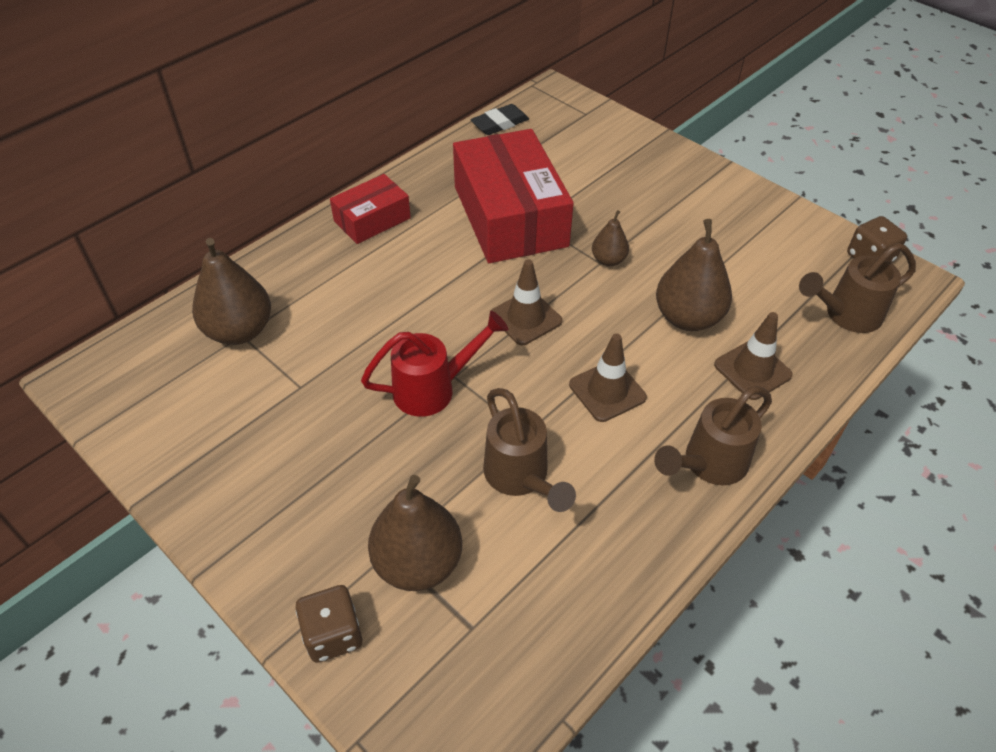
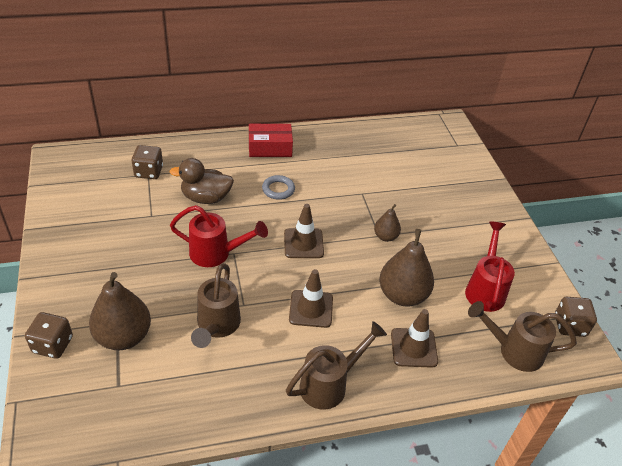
camera: 30 degrees right, 5 degrees down
(239, 331) = (149, 172): brown pear -> brown dice
(351, 325) = (206, 198): none -> brown duck
(433, 267) = (278, 189): none -> grey ring
(500, 123) = (396, 127): black eraser -> none
(510, 216) = (350, 183): red box -> none
(708, 464) = (330, 384): brown watering can -> brown watering can turned 150 degrees clockwise
(760, 263) = (485, 289): none -> red watering can

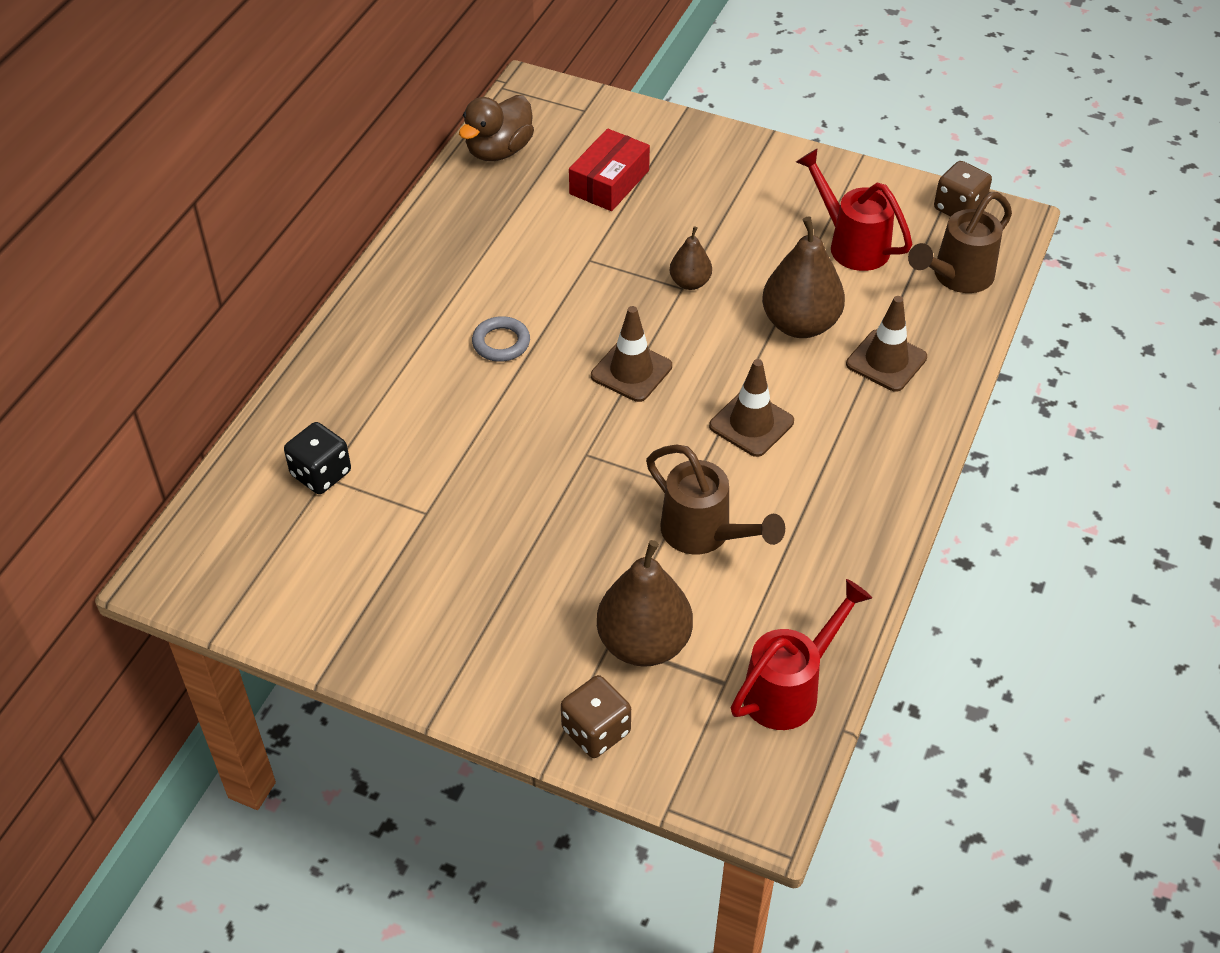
camera: 50 degrees left, 5 degrees up
(149, 172) = (321, 473): brown dice -> black dice
(206, 198) = (444, 432): brown duck -> brown duck (499, 151)
(216, 254) = (572, 473): red watering can -> red watering can (790, 688)
(270, 147) = (400, 305): red box -> red box (609, 182)
(330, 384) = (880, 467): brown watering can -> none

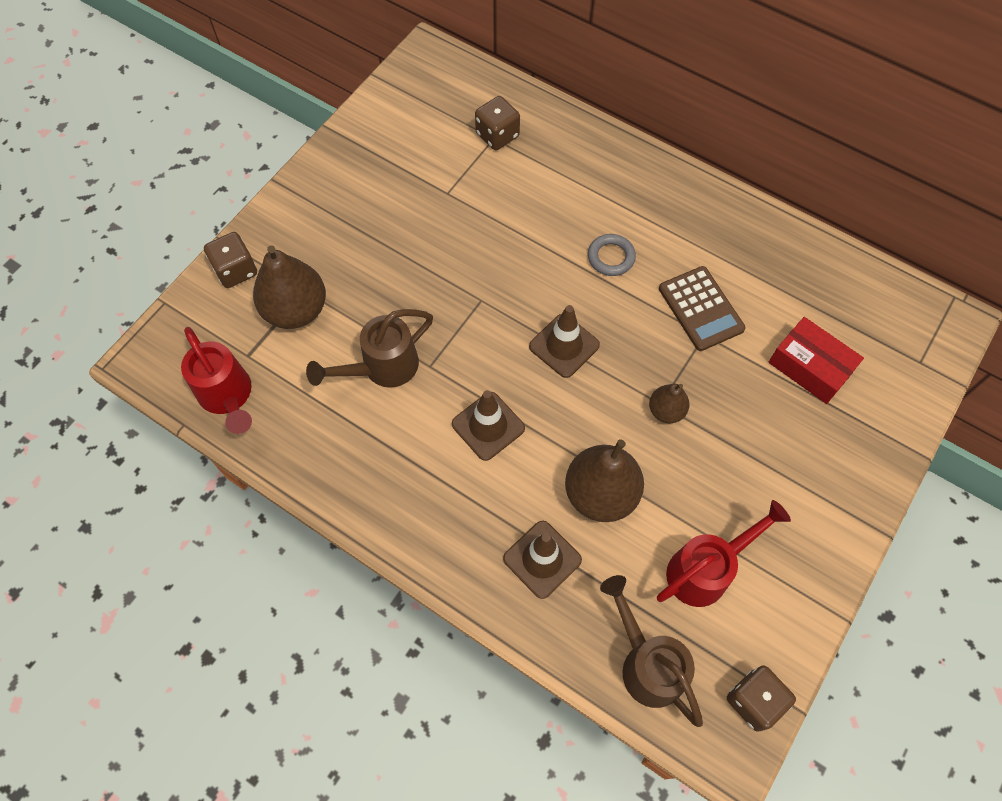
camera: 100 degrees right, 15 degrees up
(321, 473) = (497, 135): black dice -> brown dice
(499, 151) = (858, 283): brown duck -> none
(556, 264) = (700, 309): none -> brown calculator

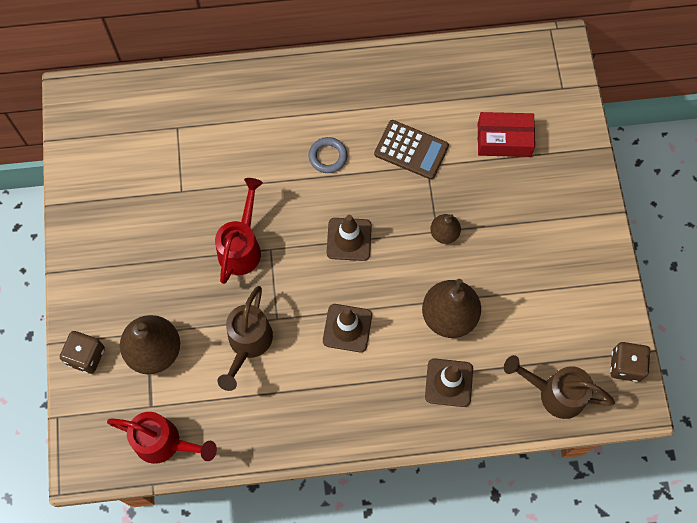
camera: 40 degrees left, 5 degrees up
(497, 135) = (178, 123): brown dice -> none
(706, 569) = (543, 312): red watering can -> red watering can (242, 246)

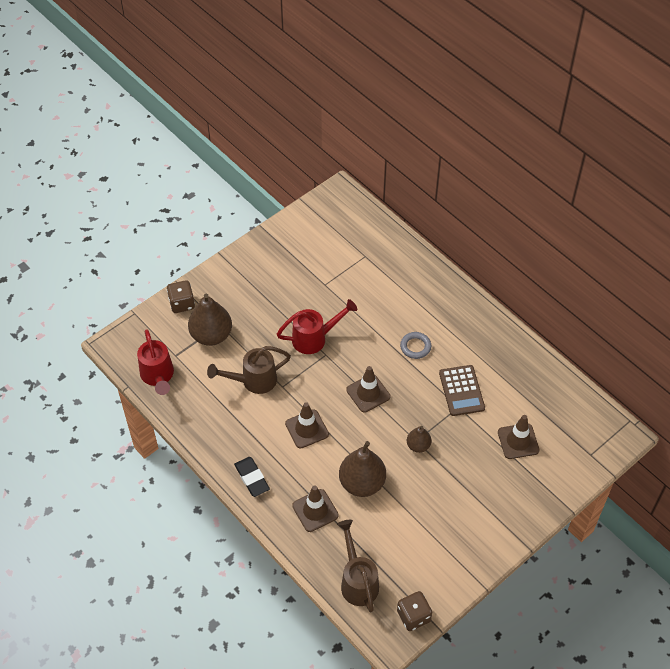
camera: 55 degrees right, 15 degrees down
(366, 422) = (252, 478): none -> black eraser
(504, 140) = (518, 441): red box -> brown traffic cone

